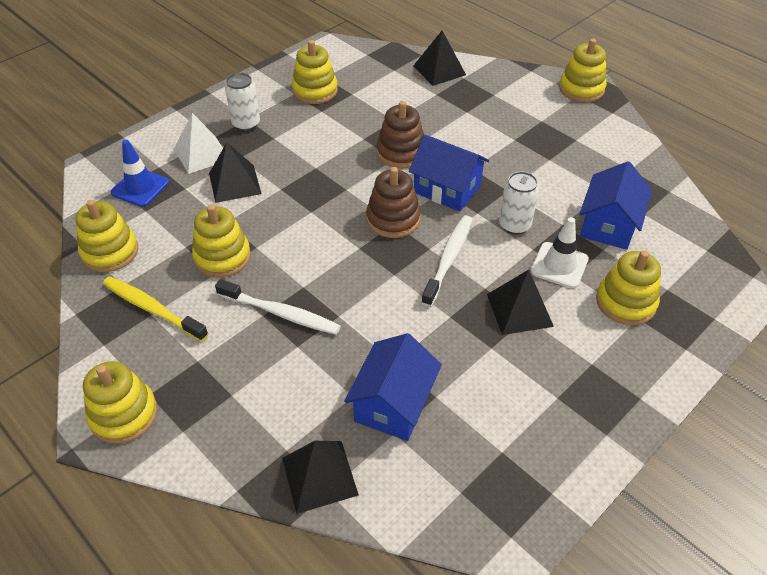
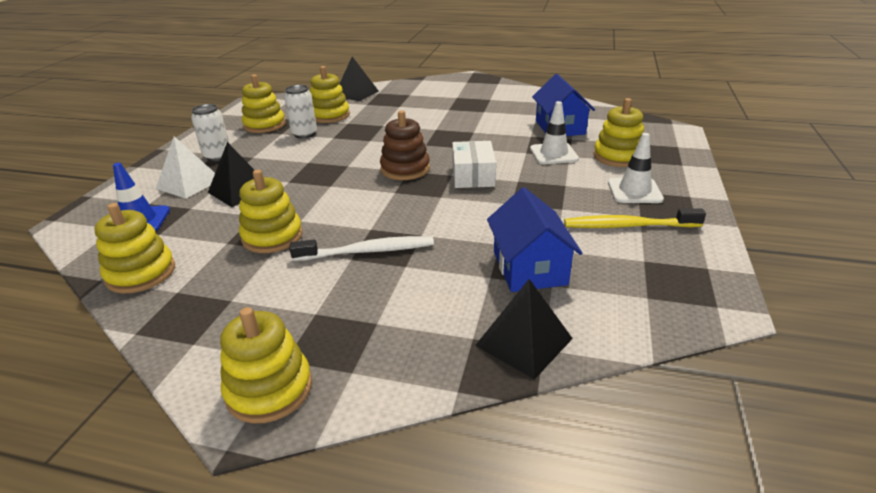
camera: 30 degrees left, 15 degrees down
(152, 309) = (229, 296): yellow toothbrush -> yellow toothbrush (628, 226)
(401, 152) = (372, 136): brown stacking toy -> none
(447, 189) = (429, 143): blue house -> none
(448, 259) = (473, 175): white toothbrush -> white box
(514, 225) = (499, 145): white can -> white can (304, 134)
(519, 310) = (556, 183): black pyramid -> none
(581, 89) = (465, 79): yellow stacking toy -> yellow stacking toy (329, 116)
(588, 361) = (634, 191): none -> white traffic cone

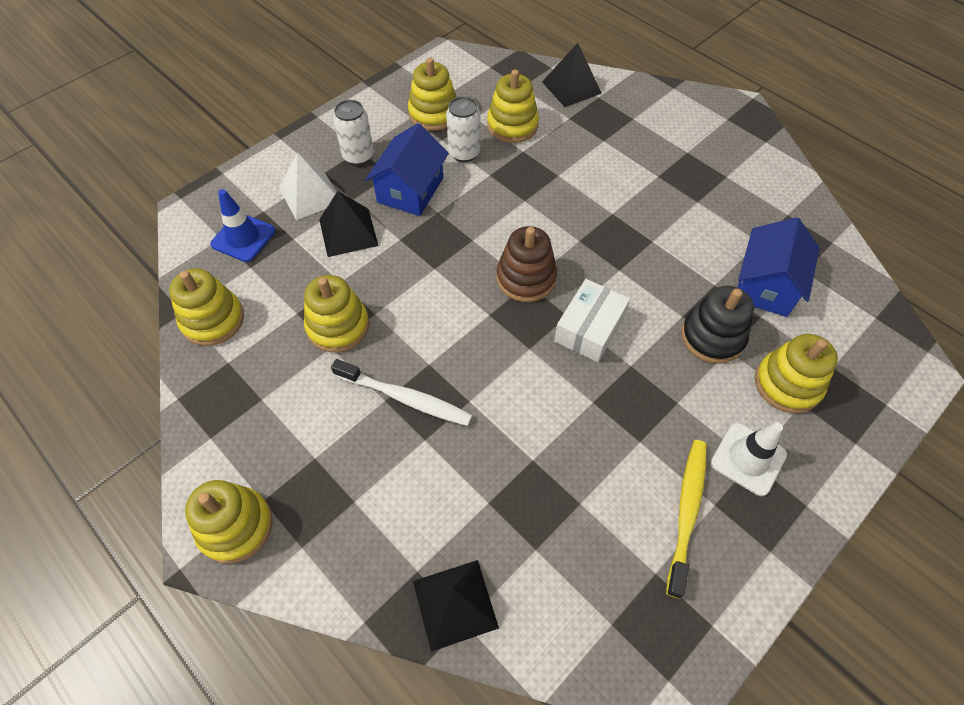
camera: 30 degrees right, 25 degrees up
(529, 268) = (533, 513): blue house -> blue house (410, 190)
(553, 154) = (712, 337): white traffic cone -> black stacking toy
(628, 226) = (686, 512): yellow toothbrush -> yellow toothbrush turned 75 degrees clockwise

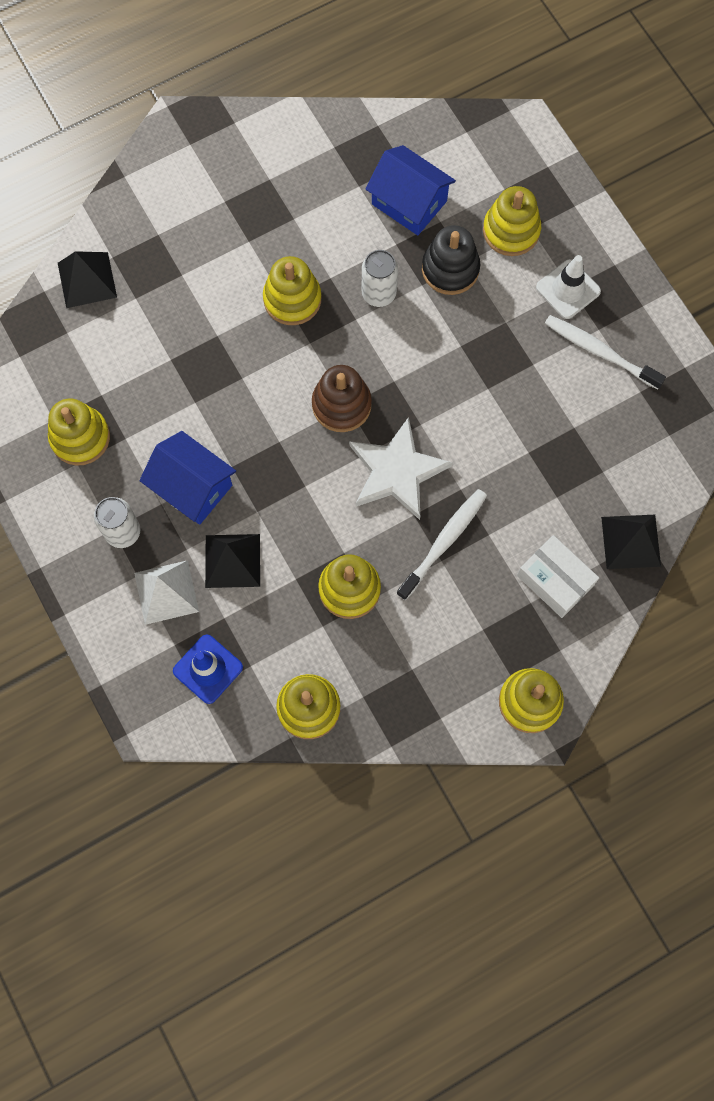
camera: 75 degrees left, 15 degrees up
(464, 153) = (154, 420): white can -> white can (379, 293)
(471, 338) = (396, 471): none -> white star
(512, 125) = (128, 359): yellow stacking toy -> yellow stacking toy (292, 299)
(589, 329) = (414, 367): white box -> white box (555, 580)
(686, 512) = (599, 352): yellow toothbrush -> white toothbrush

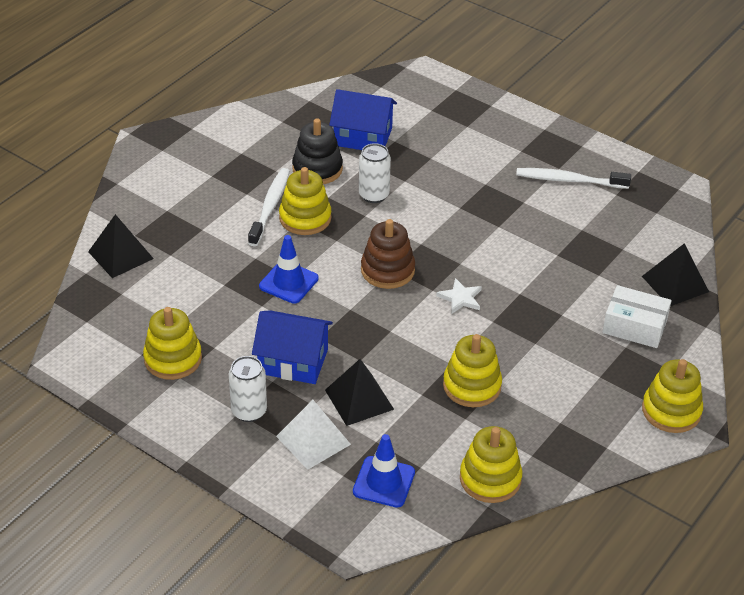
camera: 25 degrees left, 30 degrees down
(235, 382) = (288, 282): none -> blue traffic cone
(396, 471) = (460, 298): white star -> white star, size x0.49
(444, 542) = (529, 330): white toothbrush -> white toothbrush (270, 206)
(450, 269) = (421, 165): black stacking toy -> black stacking toy (317, 169)
(511, 231) = (453, 131): yellow stacking toy -> none
(568, 289) = (519, 152): white traffic cone -> none

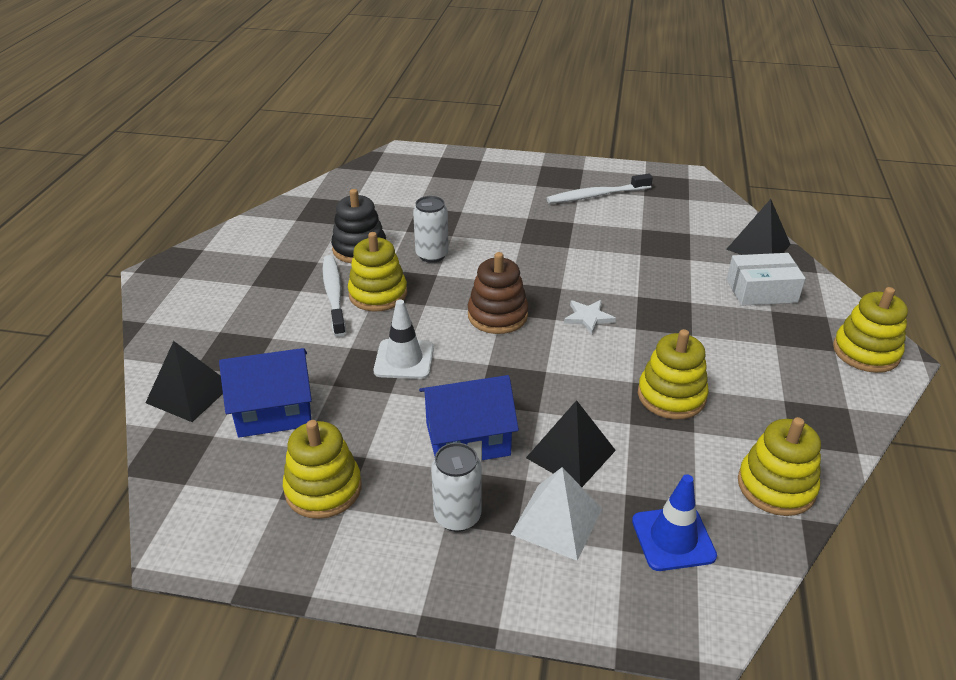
camera: 25 degrees left, 5 degrees down
(288, 282) = (404, 359): blue traffic cone -> white traffic cone
(363, 136) = (384, 211): blue house -> blue house (274, 411)

